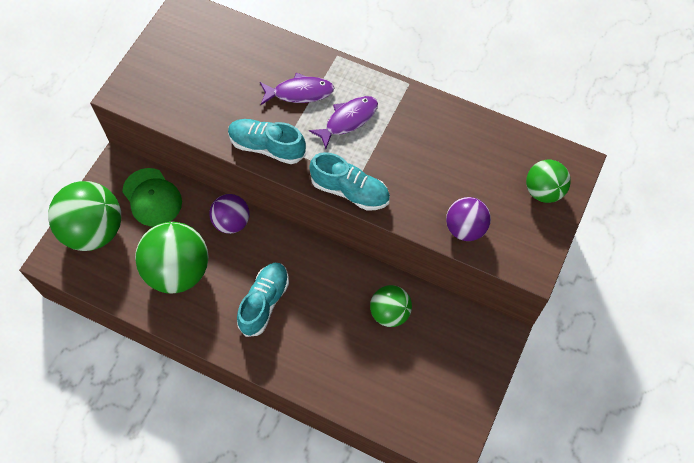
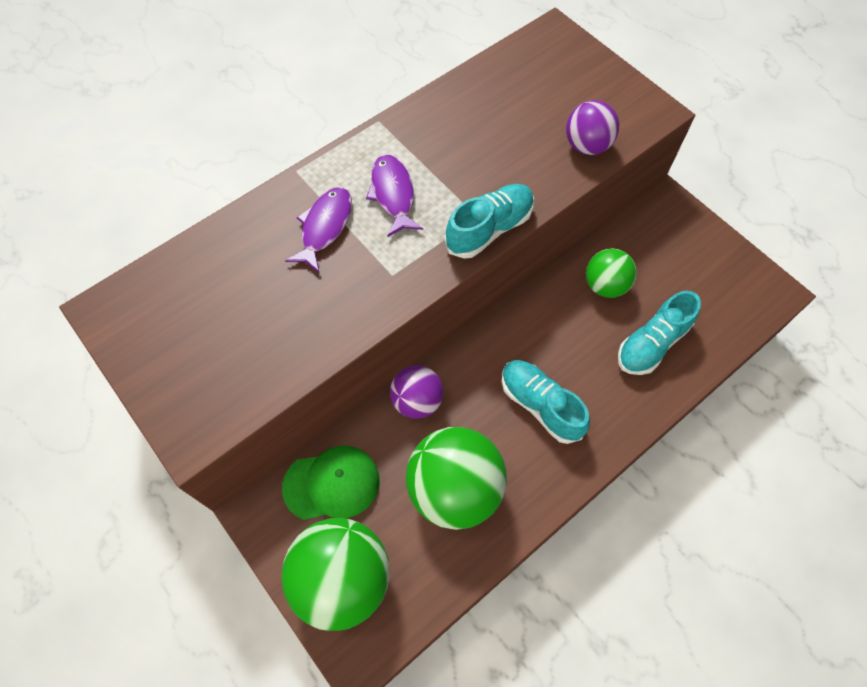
camera: 65 degrees left, 0 degrees up
(267, 147) = (382, 290): turquoise shoe -> turquoise shoe (652, 343)
(543, 191) = (573, 67): green ball -> none

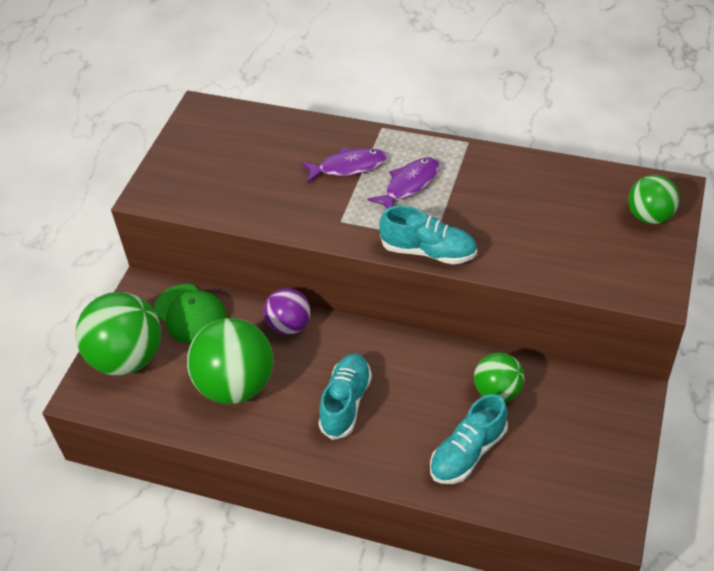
camera: 60 degrees right, 15 degrees down
(570, 63) = (649, 216): none -> green ball
(587, 146) = (569, 268): purple ball -> none
(652, 343) = (468, 452): turquoise shoe -> turquoise shoe turned 60 degrees counterclockwise

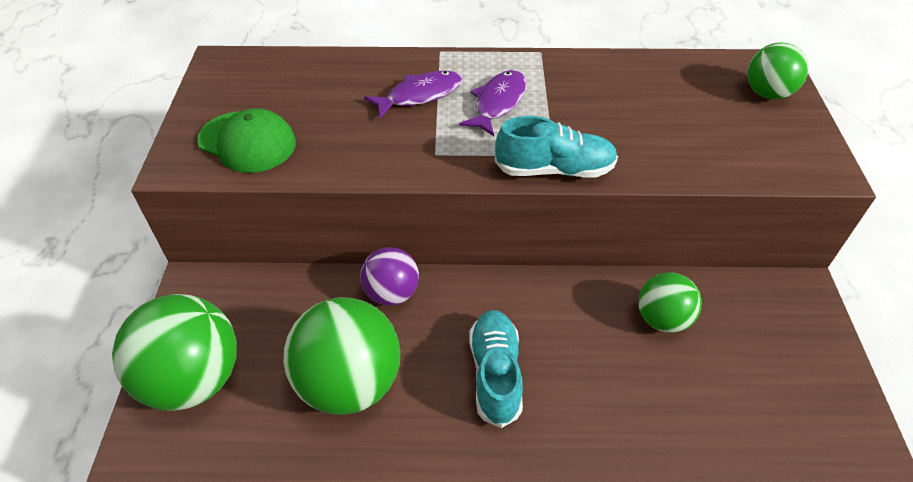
camera: 20 degrees left, 0 degrees up
(190, 314) = (263, 304): green cap -> green cap (247, 142)
(468, 452) = (665, 402): turquoise shoe -> none

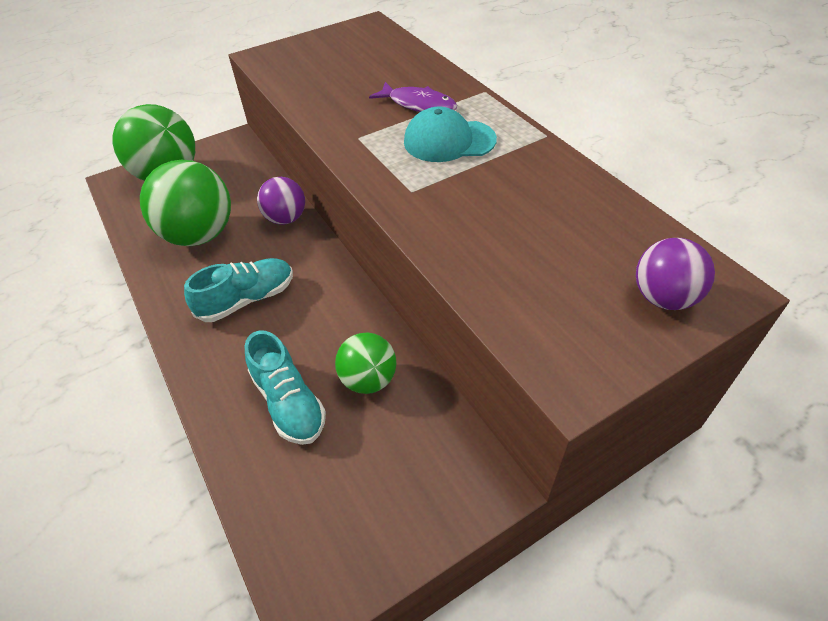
camera: 60 degrees right, 0 degrees up
(247, 142) = (301, 66): green cap -> none
(498, 103) = (449, 141): purple fish -> turquoise cap
(554, 169) = (393, 198): turquoise shoe -> turquoise shoe (289, 402)
(767, 93) = (663, 298): green ball -> purple ball

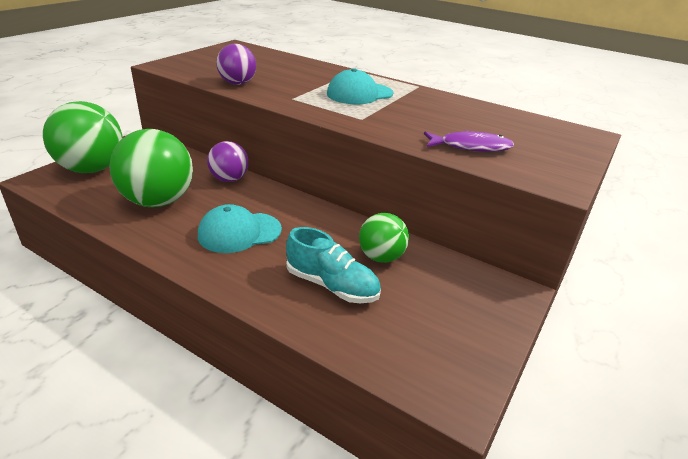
camera: 30 degrees left, 15 degrees down
(247, 299) = (239, 232): turquoise shoe -> turquoise cap
(418, 105) = (318, 80): purple fish -> purple fish (471, 147)
(663, 298) = (563, 142): purple ball -> purple ball (237, 83)

